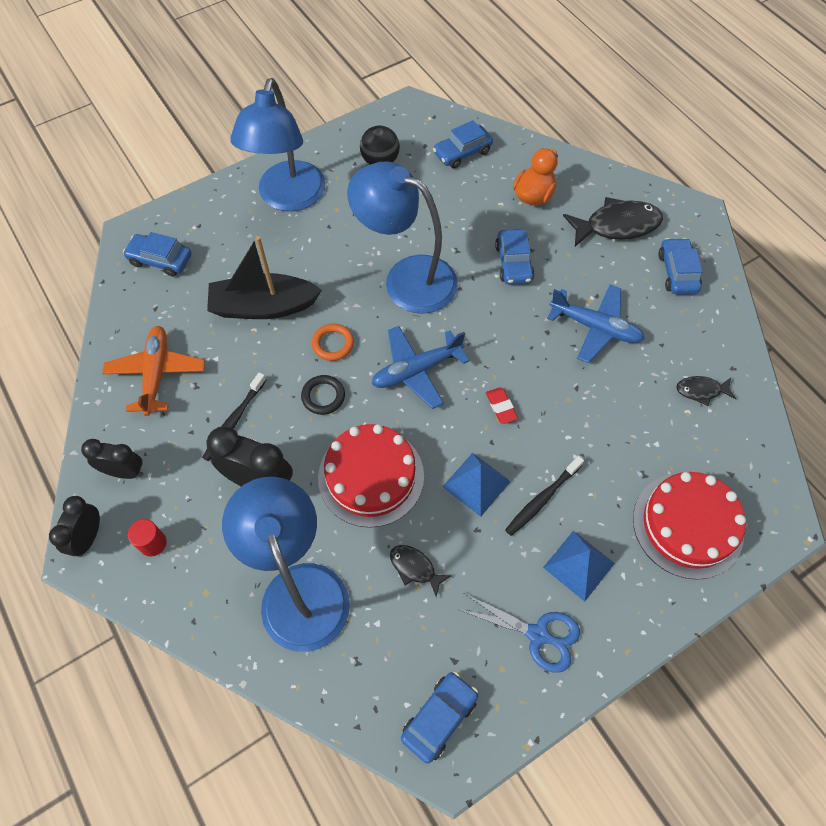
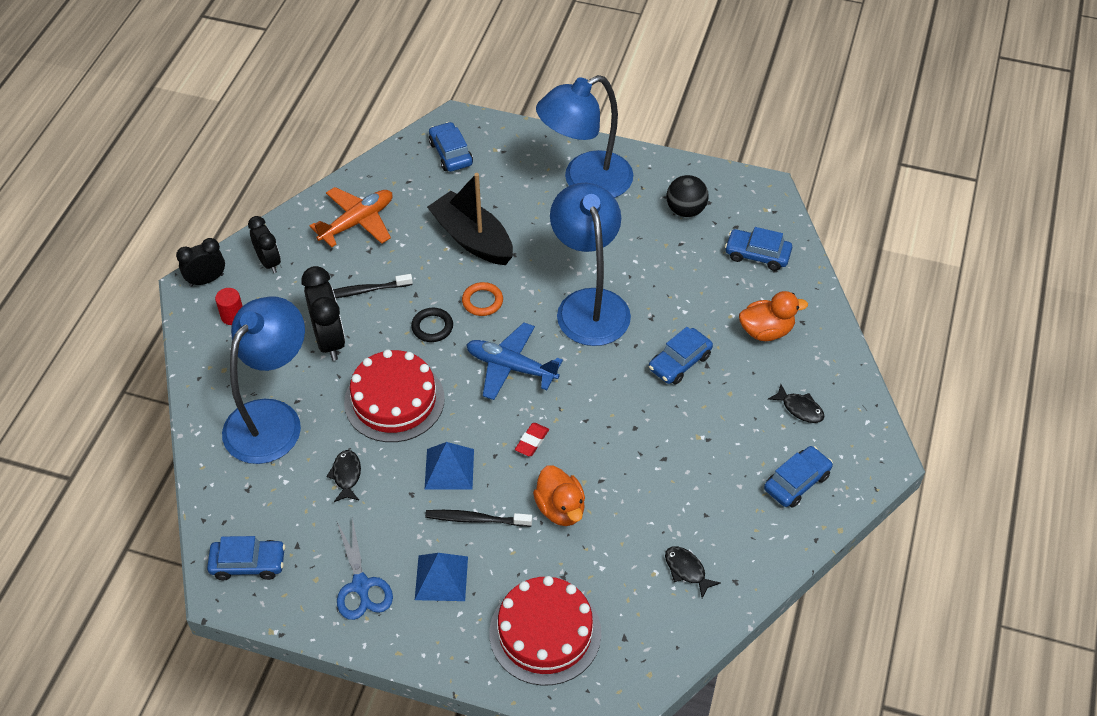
camera: 50 degrees right, 10 degrees down
(580, 432) = (560, 508): none -> orange duck
(595, 327) = (673, 457): blue plane -> none
(617, 226) = (800, 408): black fish -> black fish, size x0.53

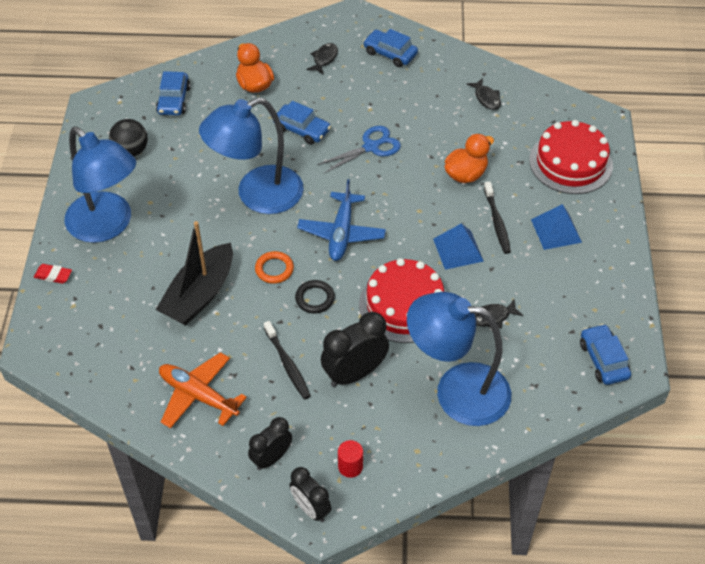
camera: 105 degrees left, 0 degrees up
(361, 586) = (586, 278): blue scissors -> blue scissors (371, 147)
(450, 153) = (84, 341): blue car -> none
(532, 441) = (411, 204): red eraser -> red eraser (53, 276)
(687, 570) = (486, 98): black fish -> black fish turned 60 degrees counterclockwise

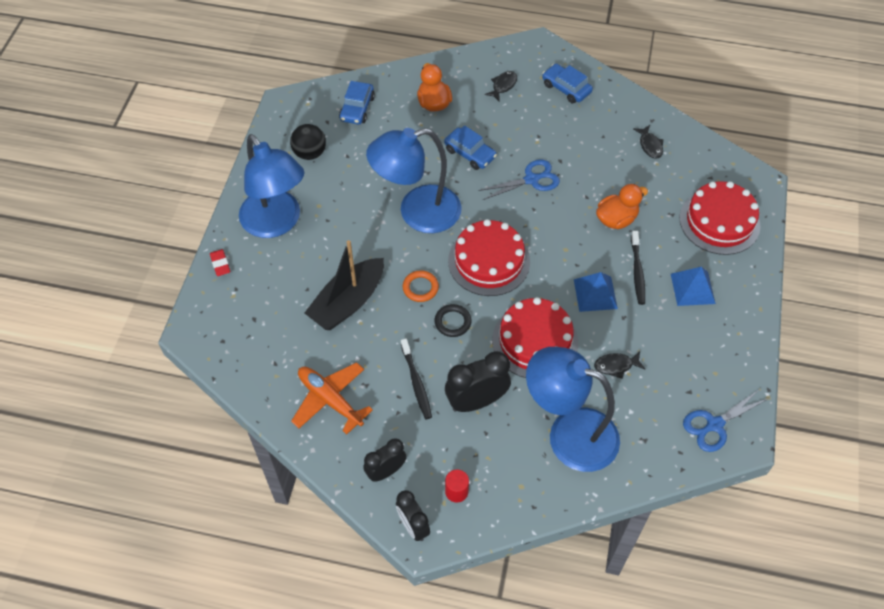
camera: 10 degrees right, 5 degrees up
(53, 276) = (220, 264): red eraser -> red eraser turned 45 degrees clockwise
(341, 233) = (489, 261): blue plane -> red cake
(603, 360) = (714, 425): blue car -> blue scissors

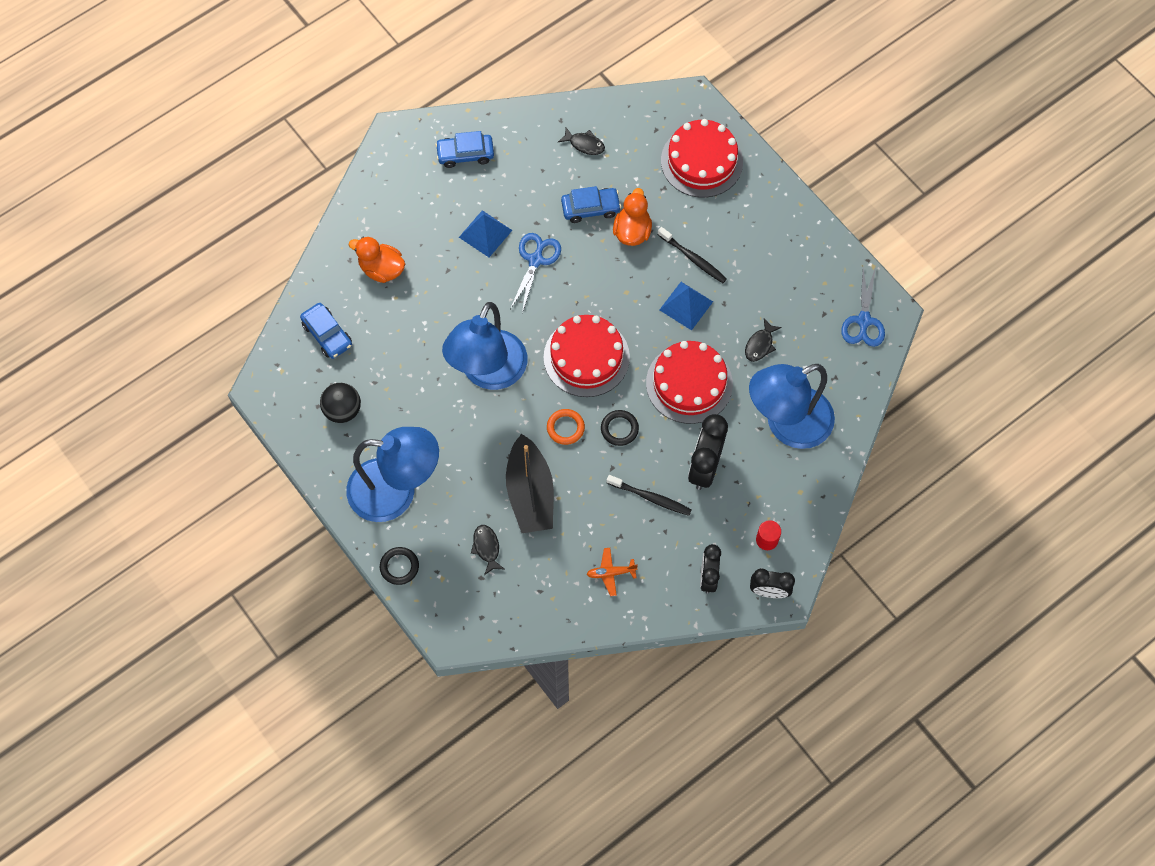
camera: 50 degrees left, 10 degrees up
(220, 264) = (399, 567): red eraser -> black ring
(330, 400) = (611, 573): orange plane -> orange plane, size x0.55
(470, 153) = (464, 284): blue car -> blue car (590, 208)
(503, 86) = (415, 199): black fish -> black fish (486, 548)
(692, 288) = (742, 234): blue pyramid -> blue pyramid (485, 233)

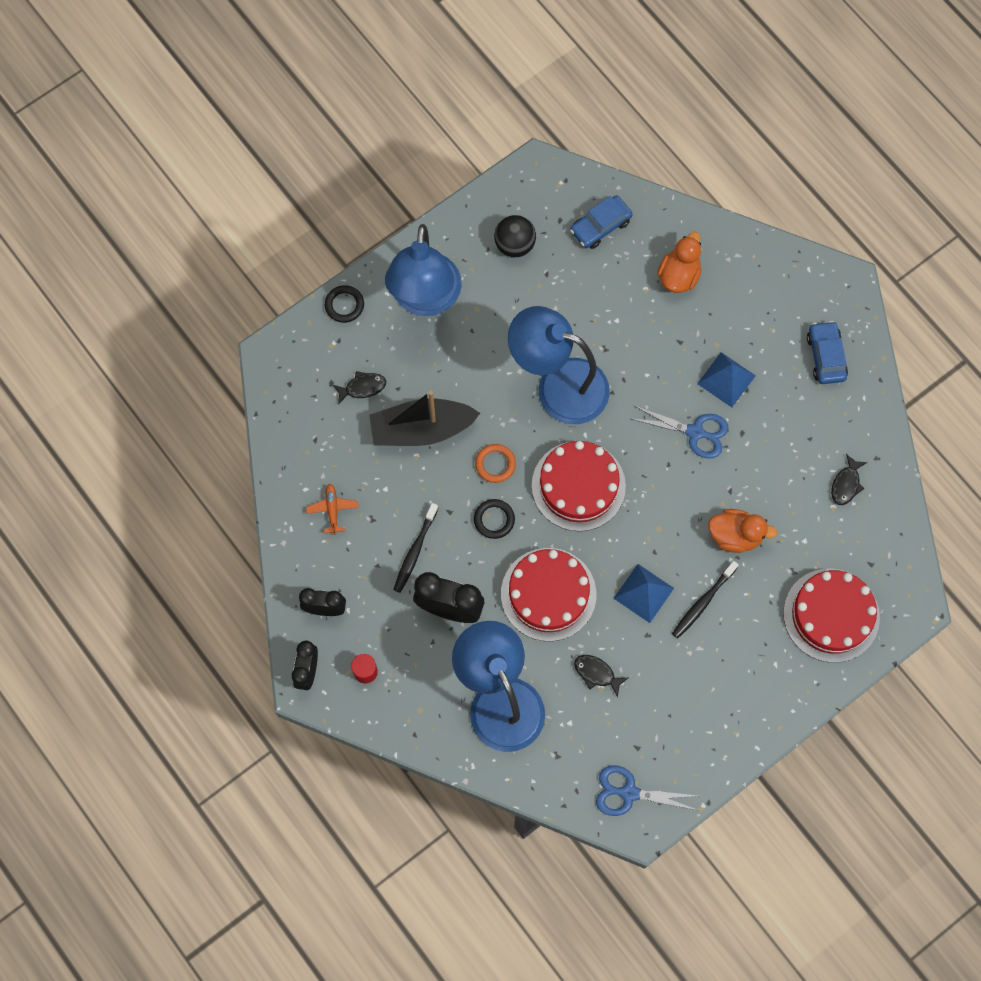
camera: 90 degrees right, 5 degrees up
(590, 208) = (763, 490): blue car -> none

